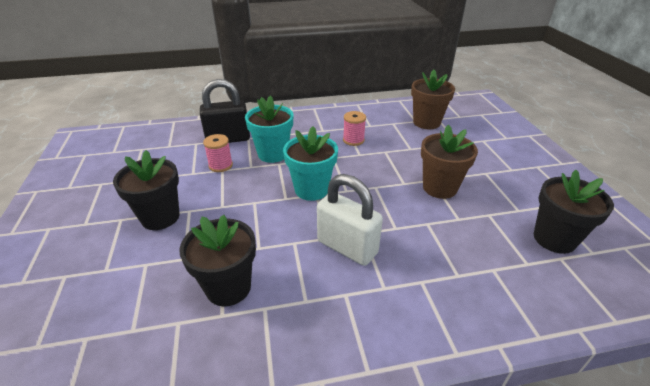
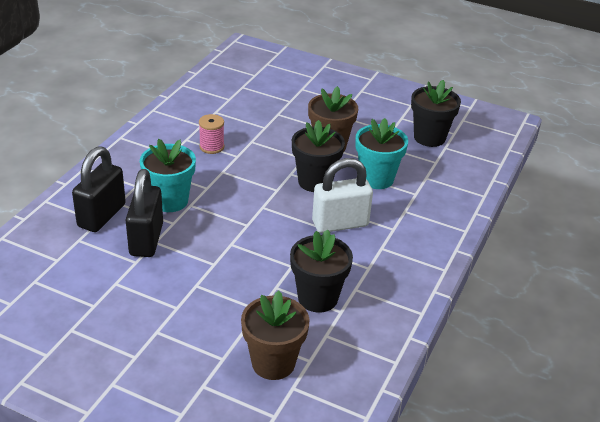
camera: 55 degrees left, 0 degrees up
(160, 217) = (185, 305): black flower pot -> black flower pot (315, 181)
(220, 165) = (146, 239): pink spool -> black padlock
(311, 189) = (253, 206): turquoise flower pot -> turquoise flower pot (376, 179)
(426, 122) = (239, 95): brown flower pot -> brown flower pot (273, 363)

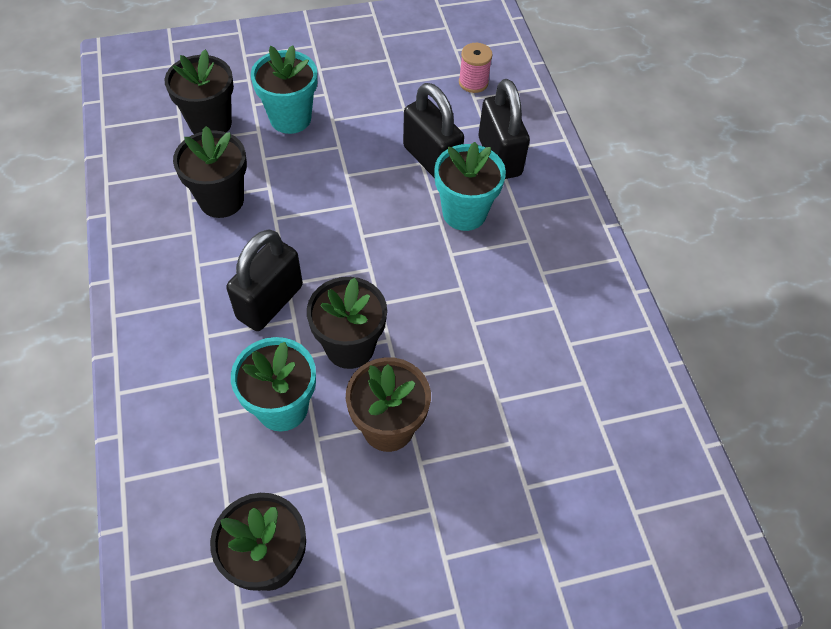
camera: 140 degrees right, 20 degrees up
(207, 328) = (290, 118): none -> turquoise flower pot
(211, 147) = (515, 316): pink spool -> pink spool (473, 82)
(273, 363) = (210, 123): brown flower pot -> black flower pot
(340, 224) = (270, 302): white padlock -> black padlock

